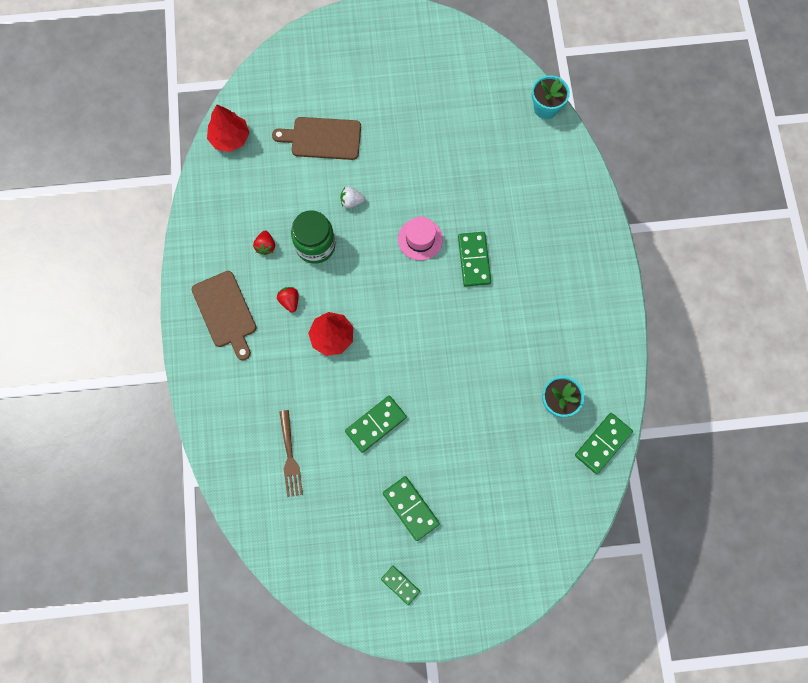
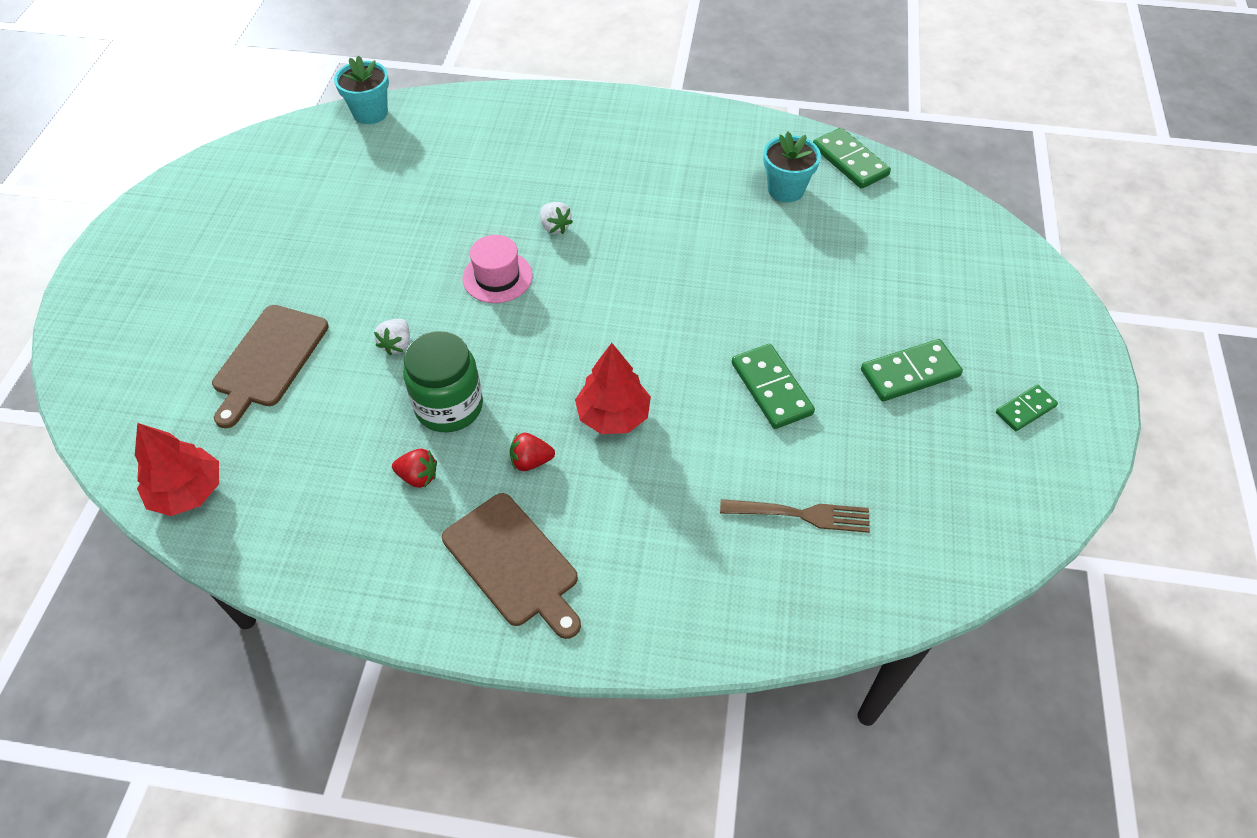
camera: 75 degrees left, 20 degrees down
(225, 312) = (514, 563): brown cutting board -> brown cutting board turned 60 degrees clockwise
(474, 260) = (555, 227): green domino -> white strawberry

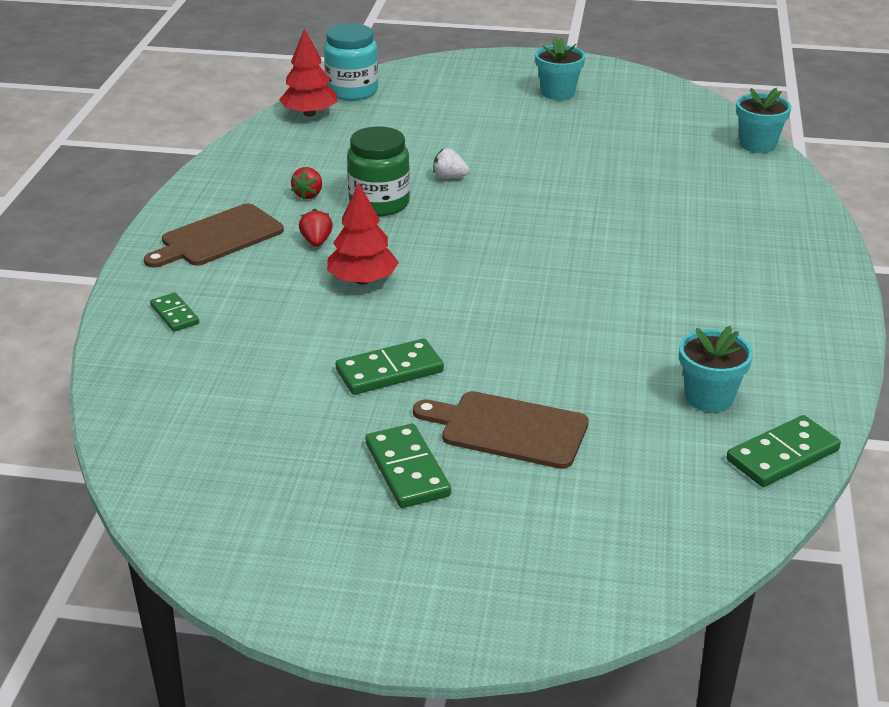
camera: 90 degrees right, 20 degrees down
(130, 446) = (352, 91): none -> turquoise jar
(205, 246) = (558, 93): none -> turquoise flower pot
(269, 360) = (433, 129): brown cutting board -> brown cutting board (508, 429)
(497, 277) = (535, 219): pink hat -> none
(555, 227) = (611, 246): white strawberry -> none
(800, 515) = (232, 380): brown fork -> none
(1025, 409) = (346, 558): green domino -> green domino (175, 314)

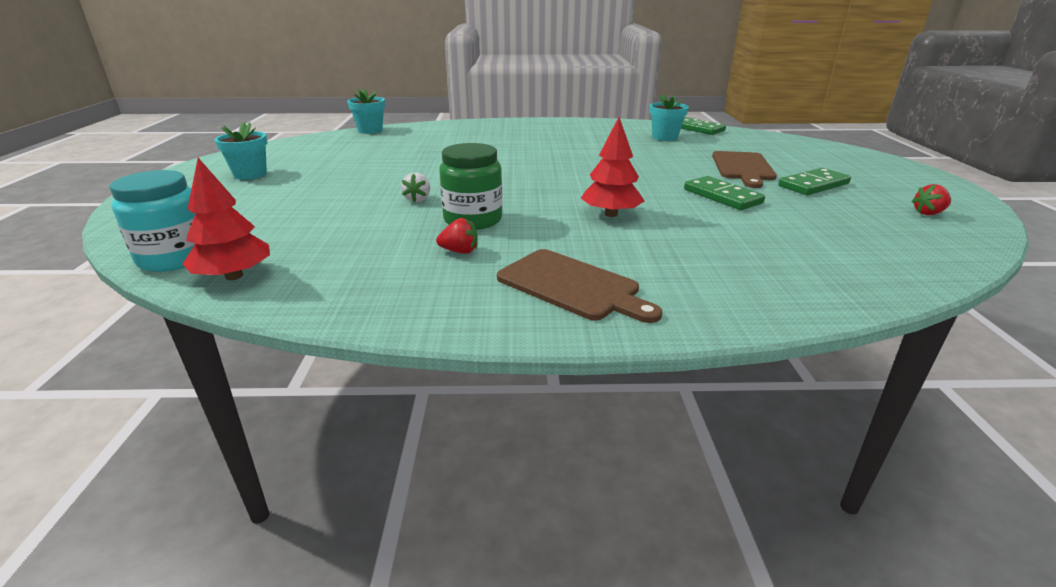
camera: 100 degrees left, 5 degrees down
(175, 314) = (737, 283): green domino -> none
(316, 242) = (556, 237): red strawberry -> red strawberry (928, 213)

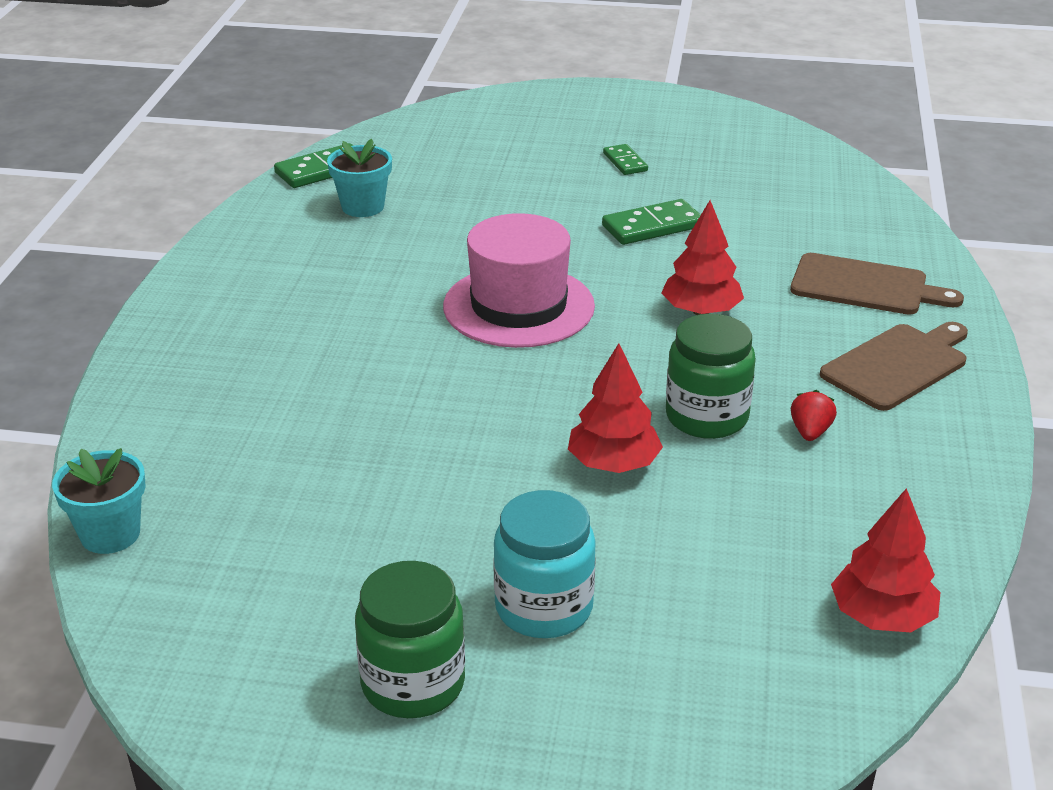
camera: 80 degrees left, 5 degrees up
(175, 258) = (825, 690): turquoise jar -> turquoise jar (544, 608)
(250, 174) = (413, 684): turquoise flower pot -> green jar
(418, 199) = (613, 464): white strawberry -> red tree
(582, 171) = (518, 306): none -> pink hat
(743, 168) = (543, 186): brown cutting board -> brown cutting board (865, 286)
(813, 185) = (625, 162): green domino -> green domino, size x0.62
(928, 213) = (725, 133): red strawberry -> none

